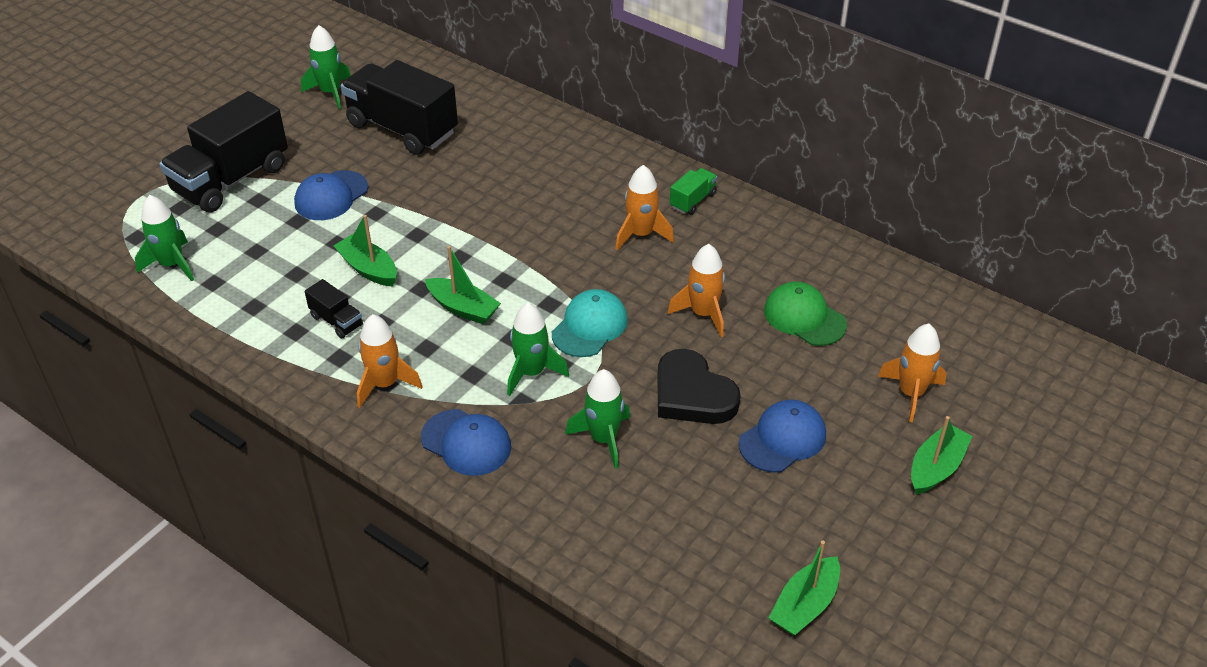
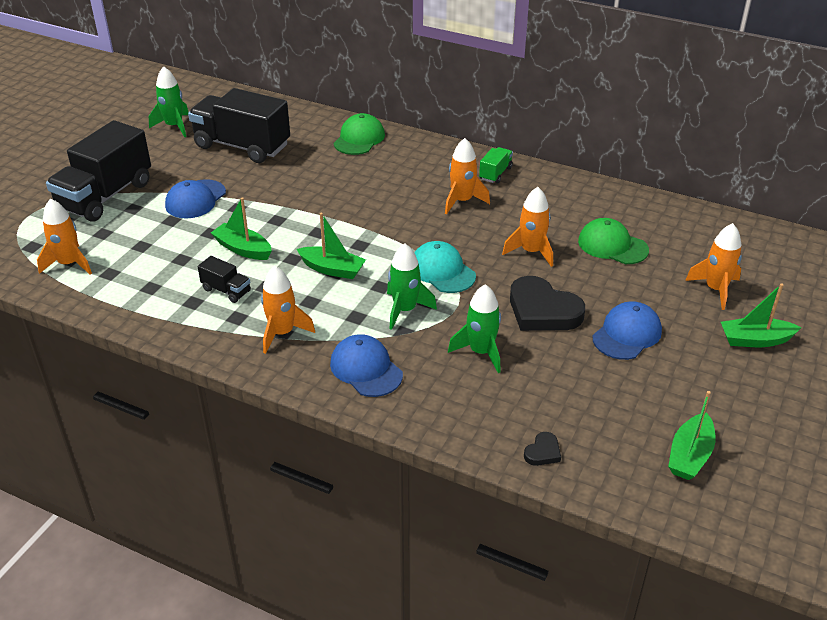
camera: 10 degrees left, 5 degrees down
(172, 264) = (69, 264): green rocket -> orange rocket
(466, 443) = (366, 369): blue cap -> blue cap turned 150 degrees counterclockwise
(542, 133) = (359, 139): none -> green cap
(590, 326) = (442, 271): turquoise cap -> turquoise cap turned 60 degrees counterclockwise
(636, 576) = (543, 452): none -> black heart
(936, 467) = (755, 340): green boat -> green boat turned 120 degrees counterclockwise

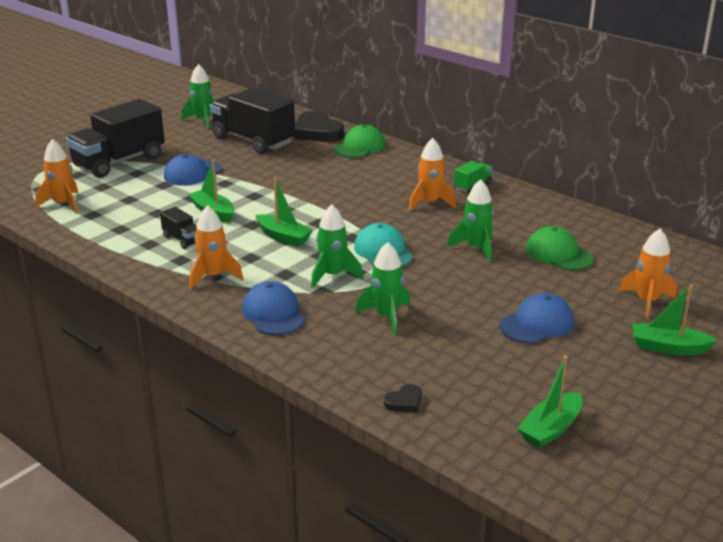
camera: 15 degrees right, 10 degrees down
(531, 252) = (475, 248): orange rocket -> green rocket
(542, 310) = (463, 294): black heart -> black heart (317, 132)

